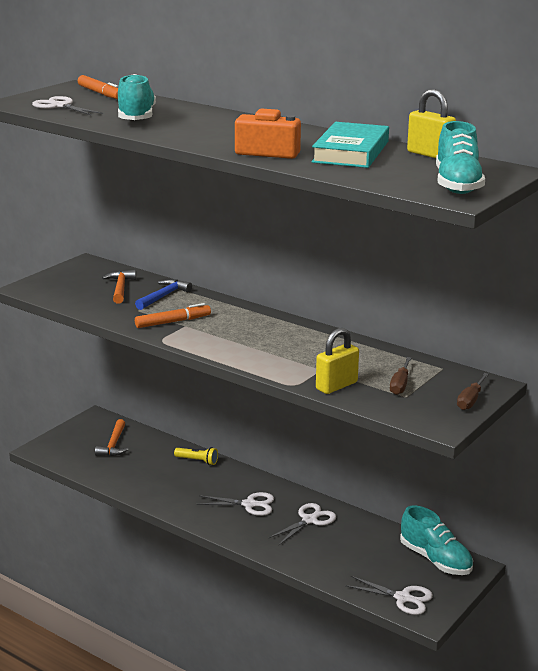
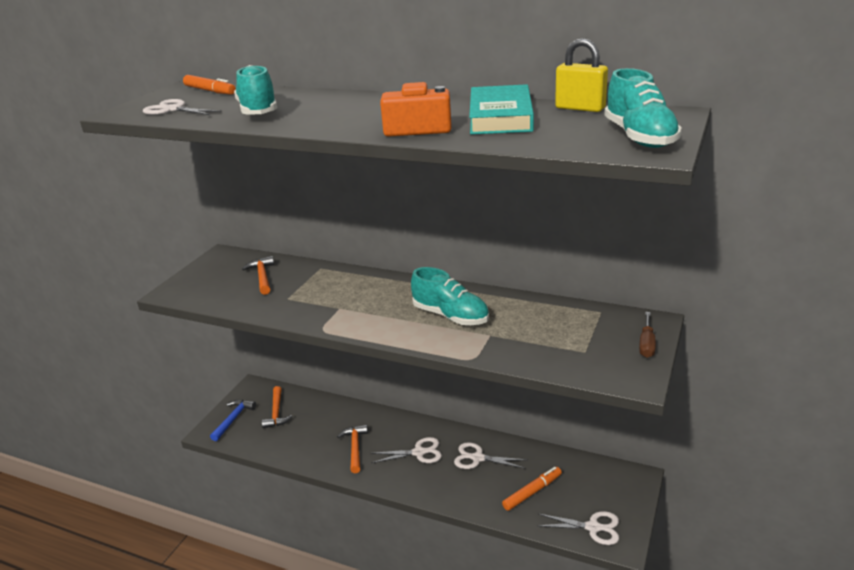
camera: 10 degrees left, 5 degrees up
(163, 296) = (307, 279): blue hammer -> blue hammer (233, 419)
(173, 322) = (326, 306): orange marker -> orange marker (532, 492)
(184, 489) = (355, 448): none -> orange hammer
(197, 461) = (357, 415): yellow flashlight -> none
(309, 520) = (478, 458): white scissors -> white scissors turned 105 degrees counterclockwise
(336, 386) = (513, 352): yellow padlock -> none
(400, 384) = (572, 338): brown screwdriver -> none
(435, 560) = (603, 477): turquoise shoe -> turquoise shoe (450, 316)

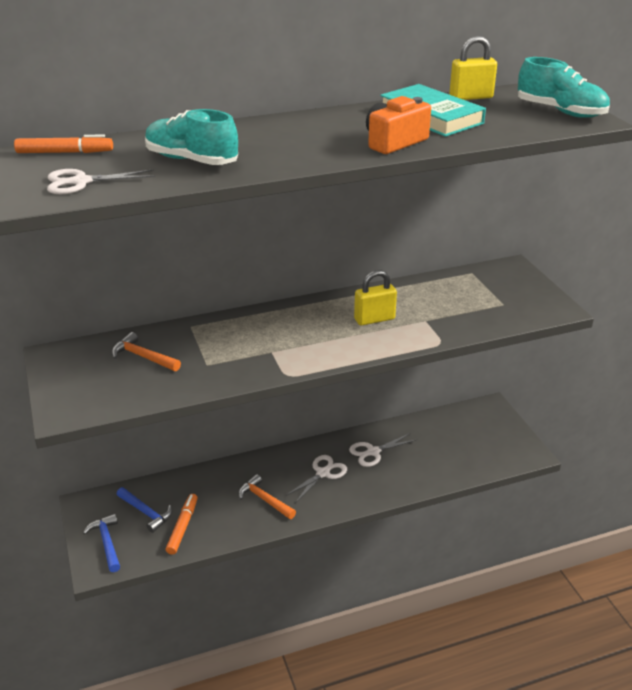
camera: 45 degrees left, 5 degrees up
(276, 412) = (146, 512): orange hammer -> blue hammer
(450, 316) = (374, 319): turquoise shoe -> yellow padlock
(532, 492) = (440, 454): orange marker -> orange marker (182, 527)
(593, 527) = (504, 454): white scissors -> none
(646, 344) = (530, 283): brown screwdriver -> none

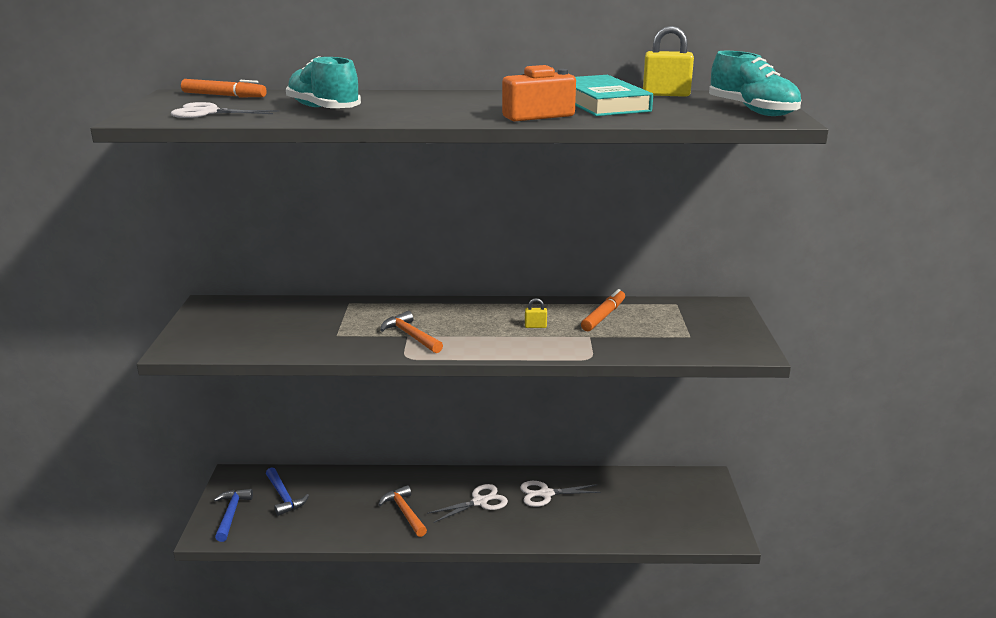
camera: 20 degrees right, 10 degrees down
(143, 357) = (285, 319): orange hammer -> orange hammer (411, 336)
(182, 527) = (309, 518): orange marker -> orange marker (603, 316)
(374, 319) = (535, 326): yellow padlock -> yellow padlock, size x0.50

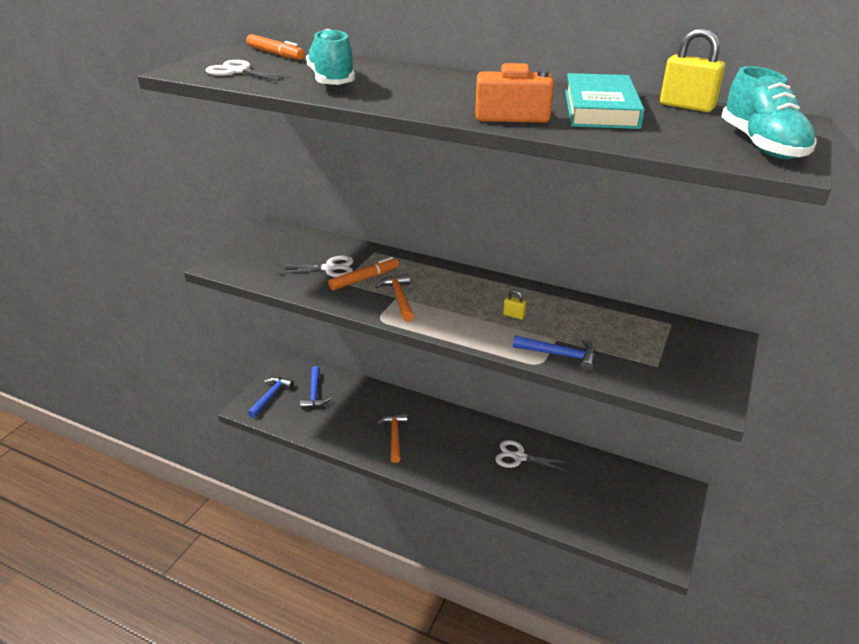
camera: 25 degrees right, 10 degrees up
(479, 502) = (459, 446): white scissors -> white scissors (329, 268)
(602, 347) = (560, 355): none -> blue hammer
(603, 316) = (586, 320): orange marker -> orange marker (364, 279)

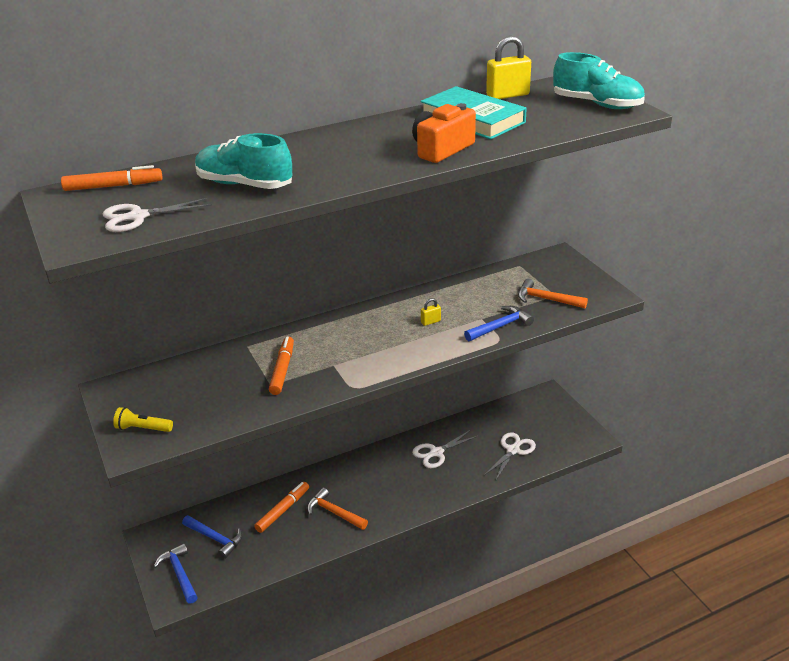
camera: 50 degrees left, 0 degrees up
(242, 259) = (143, 428): none -> yellow flashlight
(329, 268) = (238, 382): white scissors -> white scissors (513, 450)
(370, 409) = (283, 510): none -> orange marker
(399, 298) = (337, 364): orange hammer -> orange hammer (546, 299)

